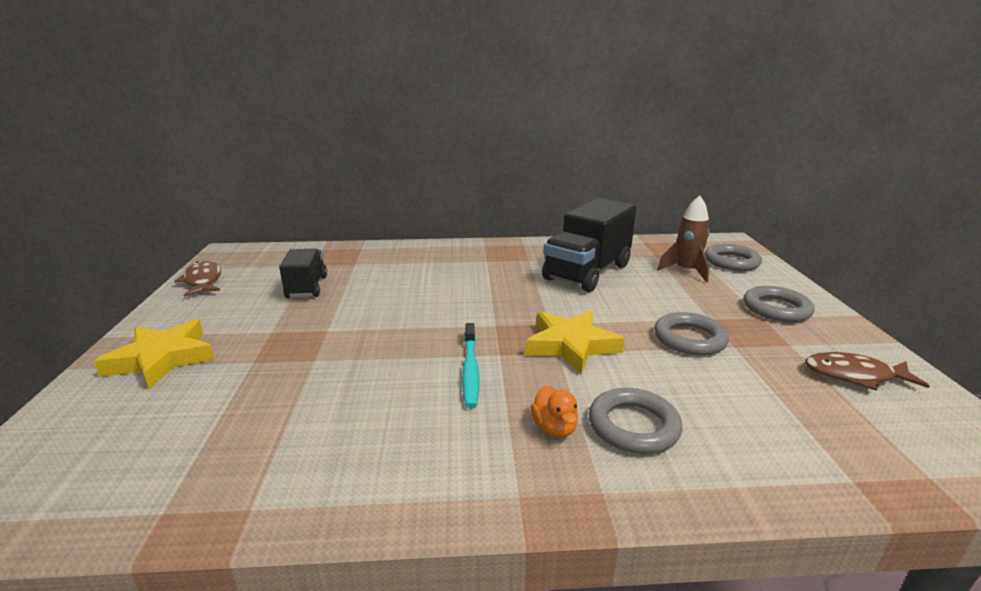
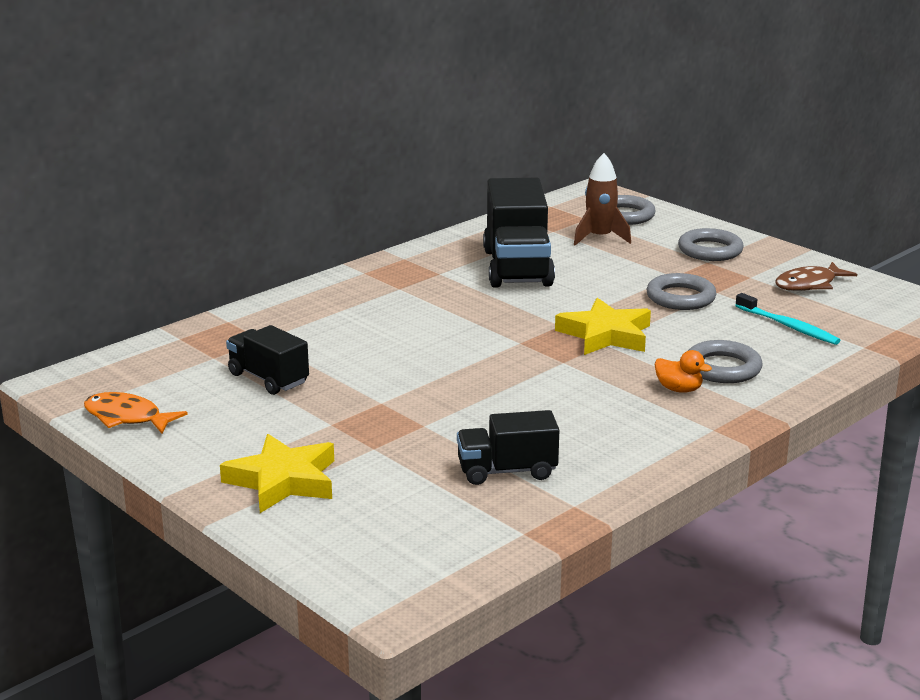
camera: 40 degrees left, 0 degrees up
(203, 281) = (127, 417): brown fish -> orange fish
(279, 433) = (507, 471): none -> black truck
(470, 370) = (562, 380): turquoise toothbrush -> turquoise toothbrush (788, 326)

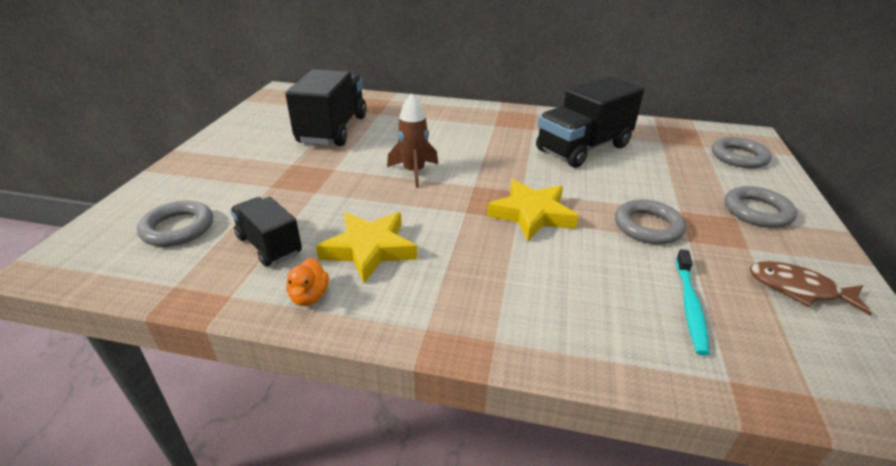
camera: 55 degrees right, 10 degrees up
(127, 417) = (256, 113): orange fish -> none
(268, 379) = (332, 130): black truck -> black truck, size x1.72
(283, 481) = (208, 173): yellow star -> yellow star (369, 249)
(600, 238) = (683, 160): brown rocket -> brown rocket (414, 172)
(679, 389) = (481, 282): orange duck -> orange duck (309, 296)
(722, 368) = (550, 293): grey ring -> grey ring (178, 228)

